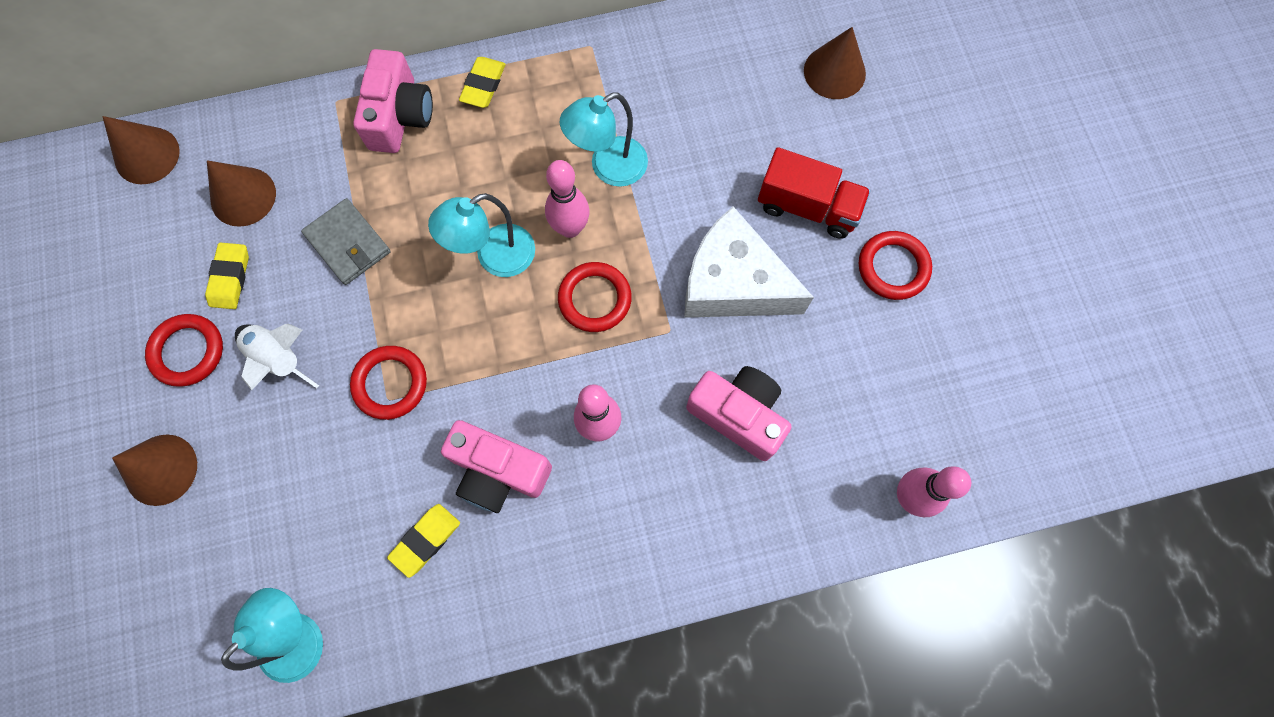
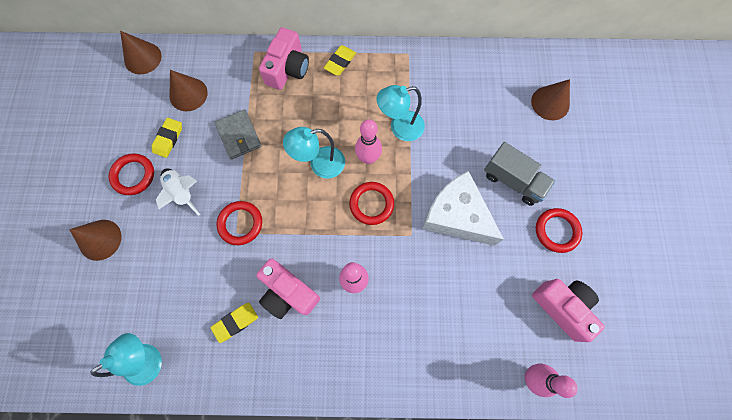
camera: 15 degrees right, 0 degrees up
(738, 414) = (439, 297): pink camera -> pink camera (562, 307)
(807, 207) = (513, 181): red truck -> grey truck

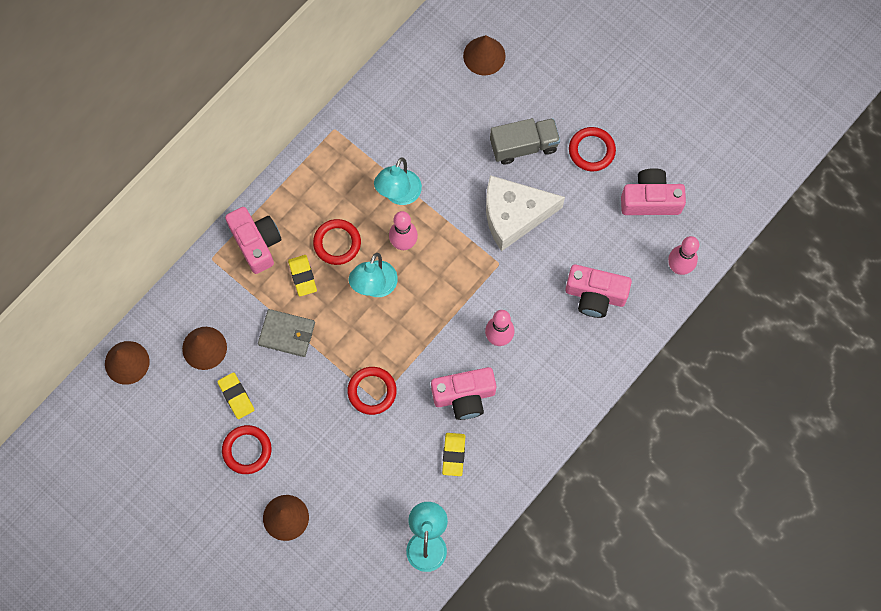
camera: 50 degrees left, 0 degrees up
(182, 192) = (301, 419): white rocket -> none
(340, 62) = (290, 193): yellow eraser -> yellow eraser (302, 276)
(371, 204) = (446, 273): red ring -> red ring (337, 243)
(449, 327) = (595, 295): none -> pink camera

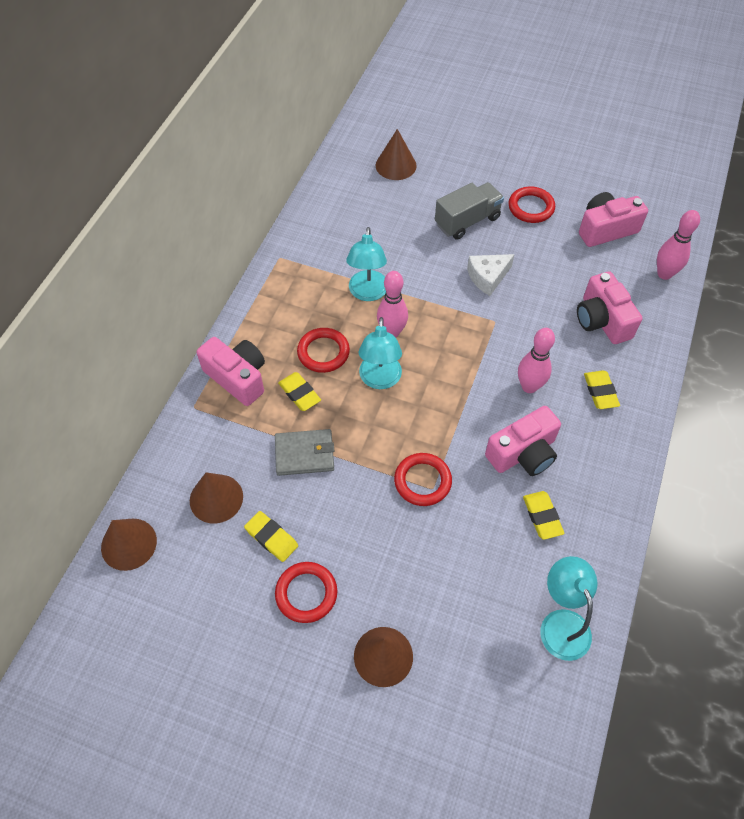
camera: 20 degrees left, 15 degrees down
(514, 215) = (487, 277): white cheese -> white cheese, size x0.57
(557, 364) = (600, 392): none -> yellow eraser
(595, 295) = (602, 320): pink camera -> pink camera turned 75 degrees clockwise

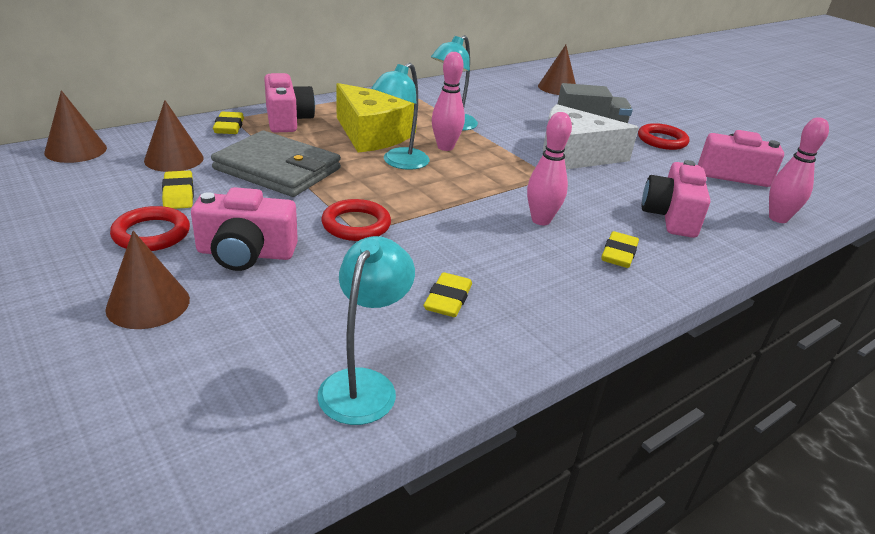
camera: 30 degrees right, 25 degrees down
(299, 393) = (322, 143): yellow eraser -> yellow eraser (229, 127)
(304, 454) = (278, 169): grey wallet -> grey wallet, size x1.64
(323, 352) = (372, 134): red ring -> yellow cheese
(487, 277) = (574, 155): white cheese -> white cheese, size x1.76
(523, 453) = (481, 253): pink camera -> pink camera (246, 253)

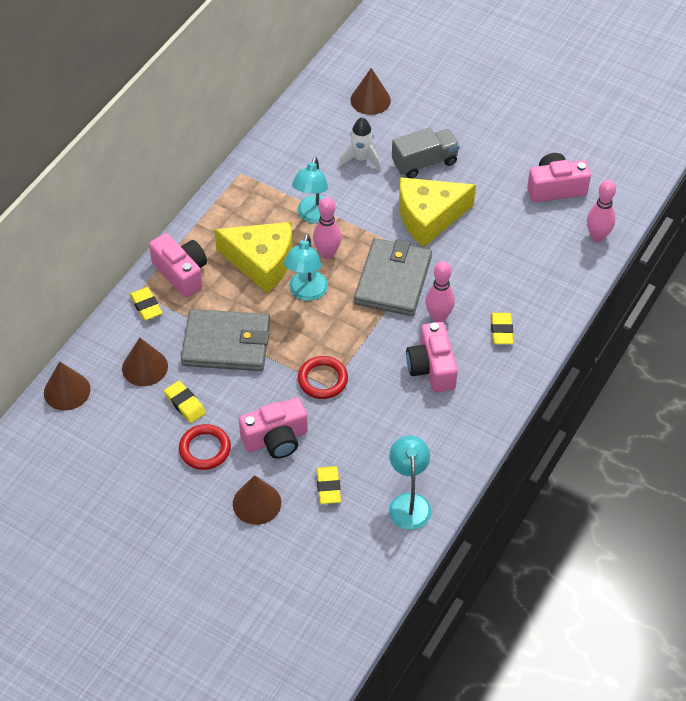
camera: 20 degrees left, 20 degrees up
(448, 299) = (417, 422): yellow eraser -> yellow eraser (328, 487)
(504, 181) = (393, 280): none -> grey wallet
(526, 110) = (361, 159): none -> white rocket
(574, 155) = (429, 217): white cheese -> yellow cheese
(662, 140) = (489, 158): red ring -> none
(671, 216) = (523, 270): pink camera -> pink camera (431, 368)

